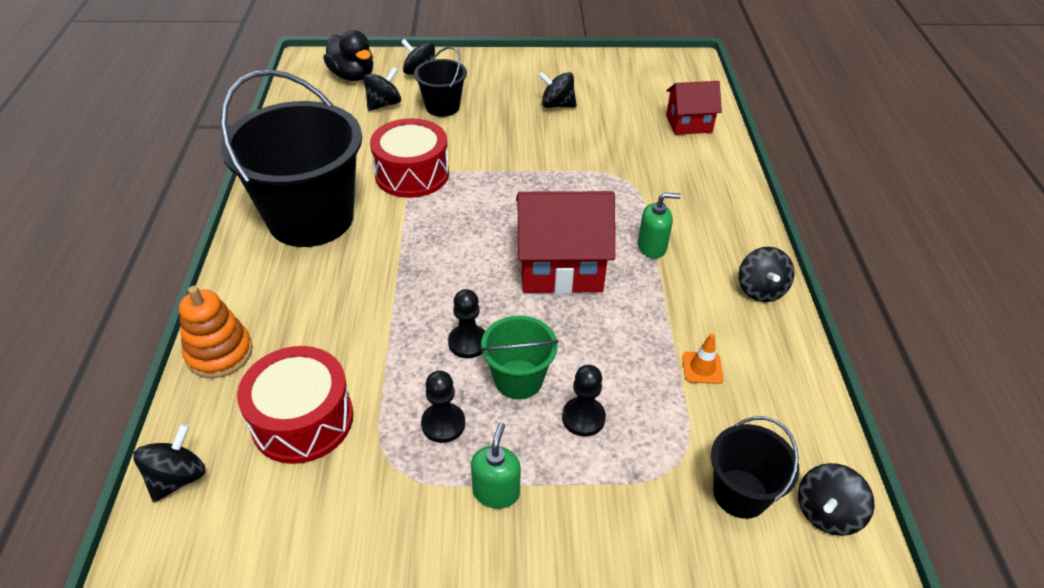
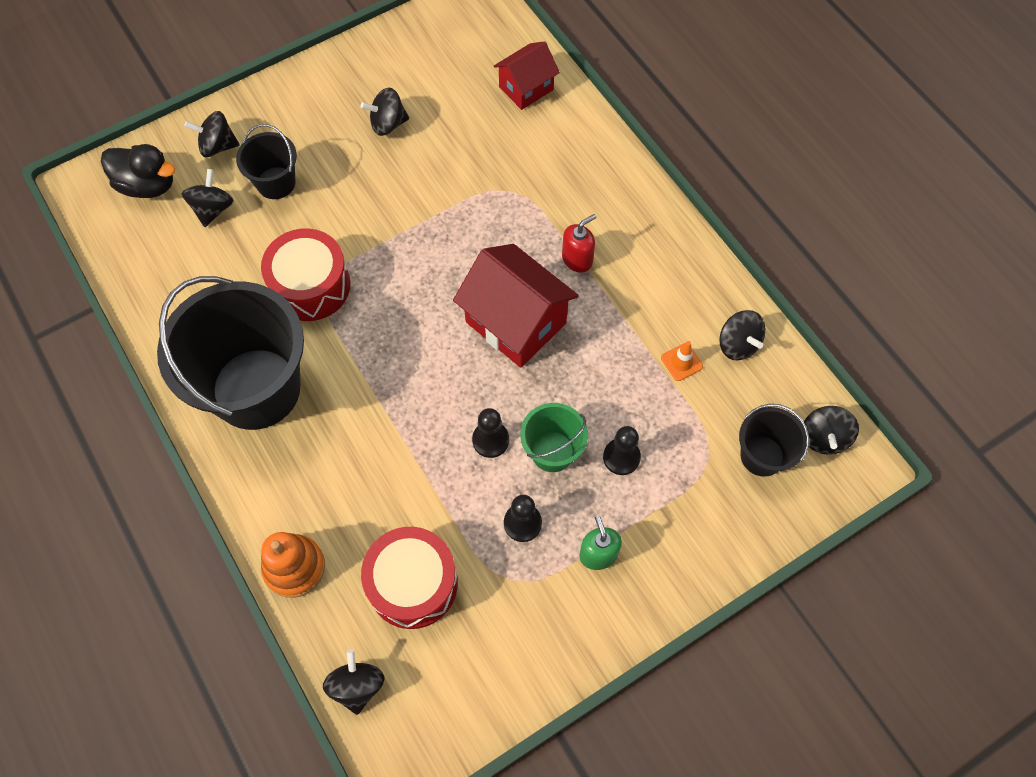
camera: 30 degrees left, 20 degrees up
(560, 267) = (515, 322): red house -> red house turned 75 degrees clockwise
(652, 247) = (577, 259): green soap dispenser -> red soap dispenser
(760, 289) = (686, 259): black spinning top -> black spinning top (737, 344)

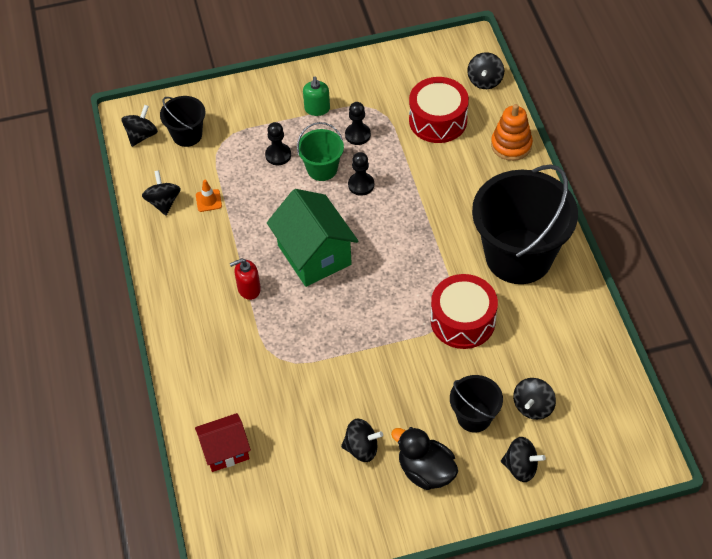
camera: 160 degrees left, 10 degrees down
(148, 185) = (588, 444): black duck -> black duck (426, 471)
(515, 322) = (314, 255): red house -> green house

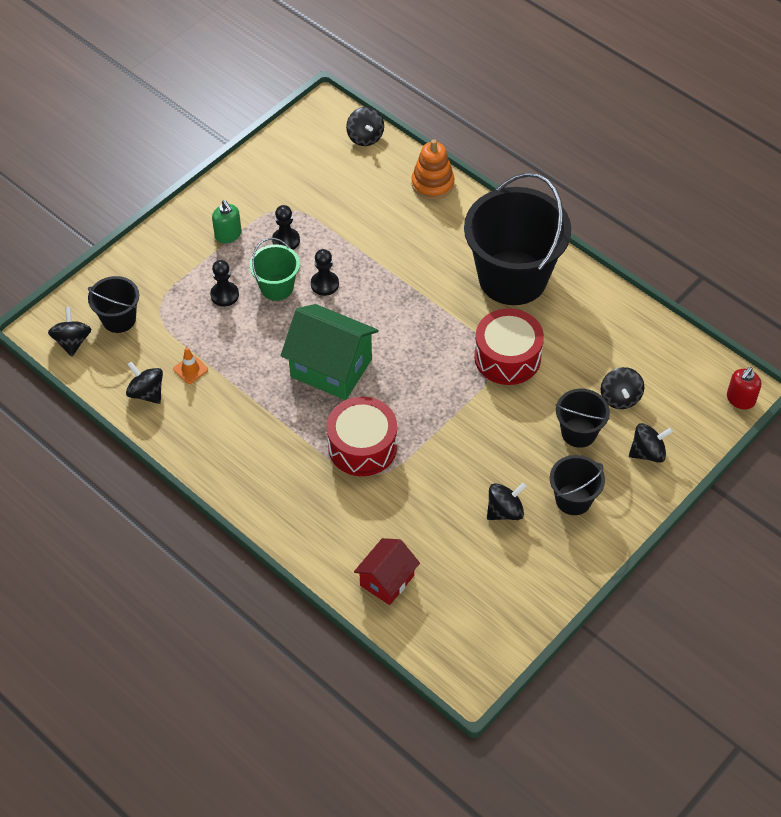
camera: 35 degrees left, 0 degrees up
(248, 289) = (294, 429): red soap dispenser -> red soap dispenser (740, 399)
(426, 471) = (573, 499): black duck -> black bucket
(438, 120) = (350, 192): red drum -> red drum (362, 446)

